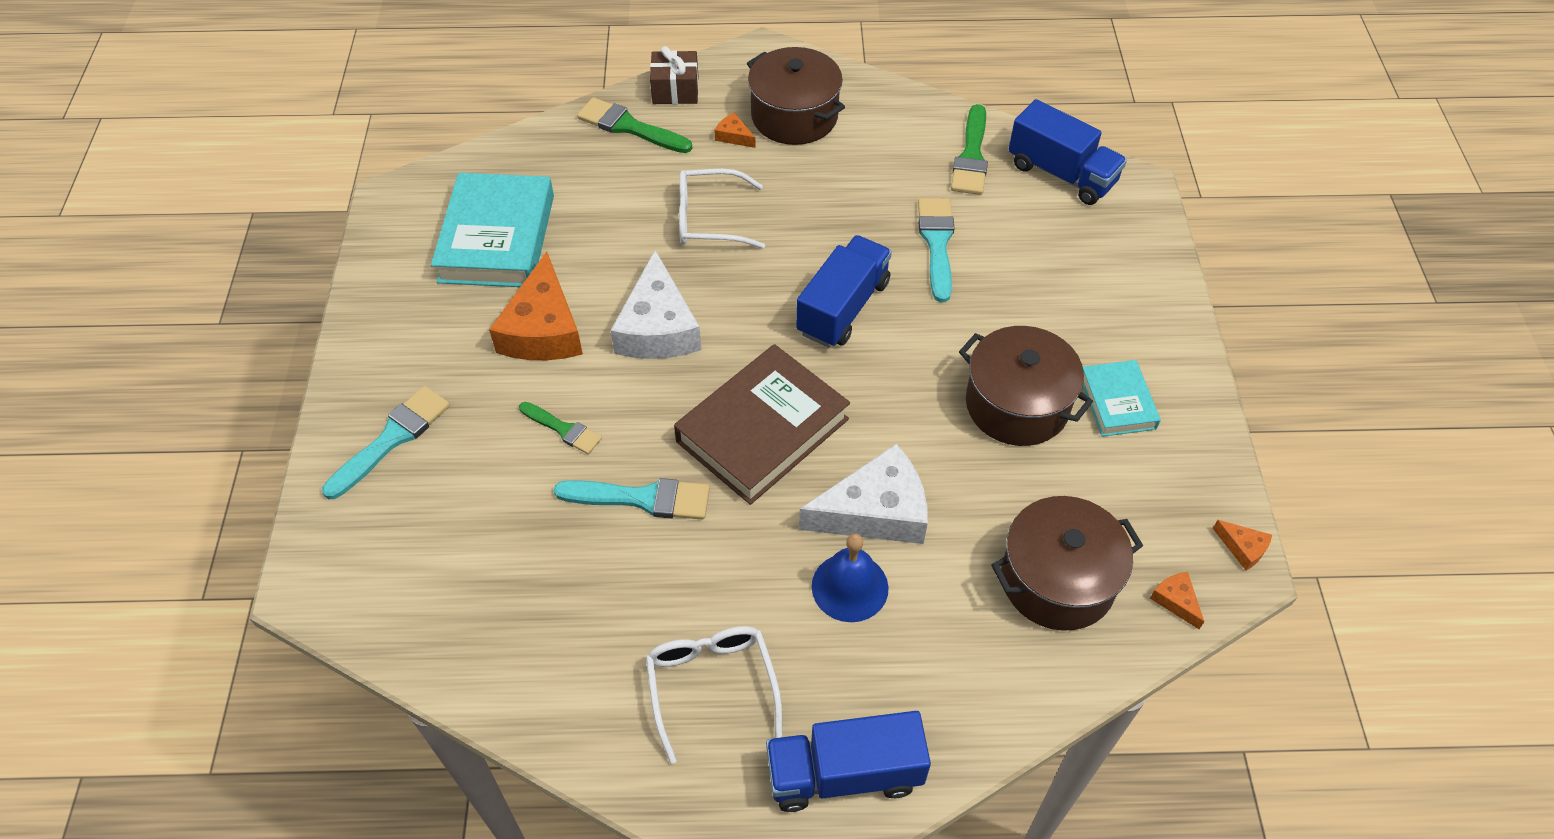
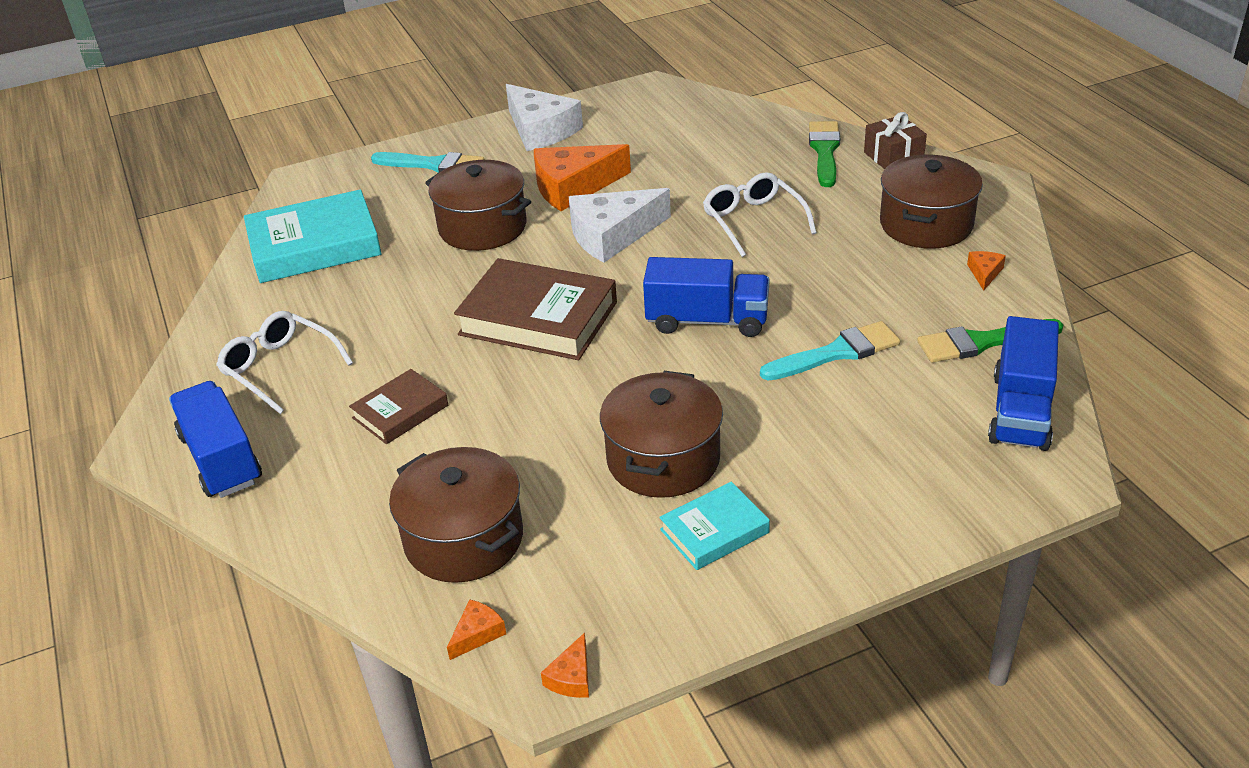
camera: 70 degrees right, 15 degrees down
(497, 238) = (649, 138): turquoise book -> turquoise book (314, 245)
(563, 429) = (482, 227): green brush -> brown pot
(642, 498) = (437, 282): turquoise brush -> none
(712, 686) = (280, 368): white glasses -> white glasses turned 105 degrees counterclockwise
(734, 136) = (866, 202): orange cheese -> orange cheese (984, 273)
(850, 587) = (400, 412): blue bell -> brown book
(876, 511) = (486, 404): white cheese -> white cheese (540, 130)

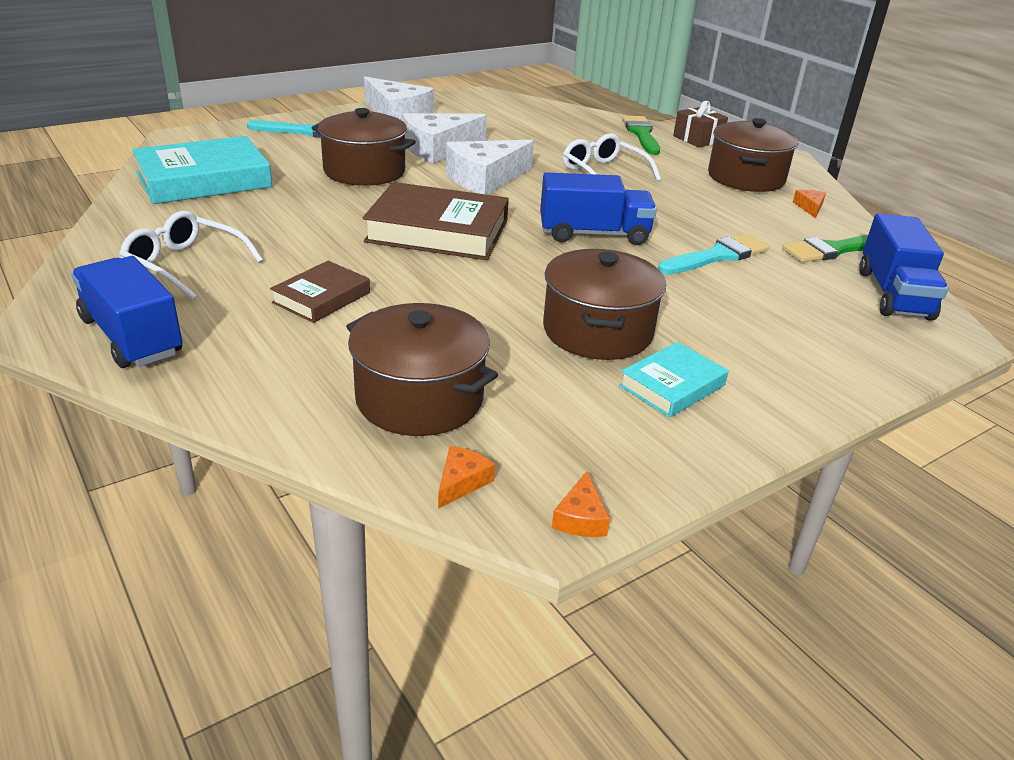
camera: 15 degrees left, 5 degrees down
(573, 187) = (438, 148): orange cheese -> white cheese

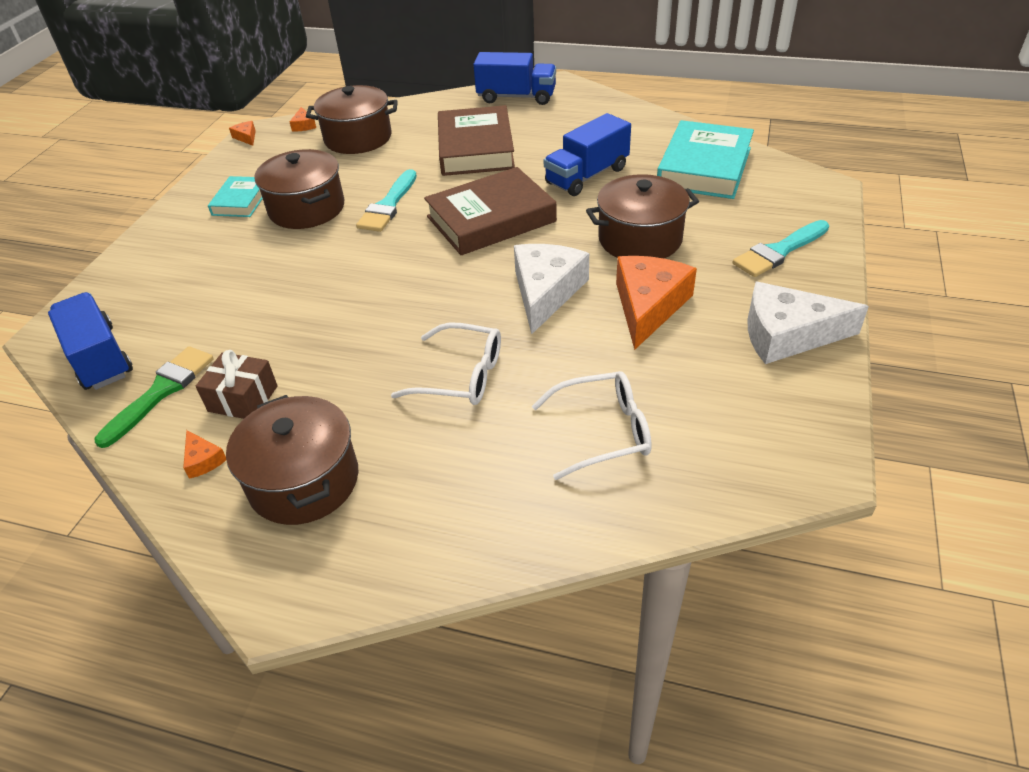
camera: 145 degrees right, 10 degrees up
(185, 265) = (572, 126): white glasses -> white glasses (603, 431)
(321, 297) = (476, 148): brown book -> brown book, size x1.84
(438, 148) = (648, 306): white cheese -> orange cheese
(593, 234) = (384, 282): blue truck -> blue truck (587, 176)
(641, 134) = (509, 509): green brush -> none
(697, 139) = (428, 558): brown gift -> brown gift (243, 399)
(717, 256) = (268, 317): turquoise brush -> turquoise brush (388, 205)

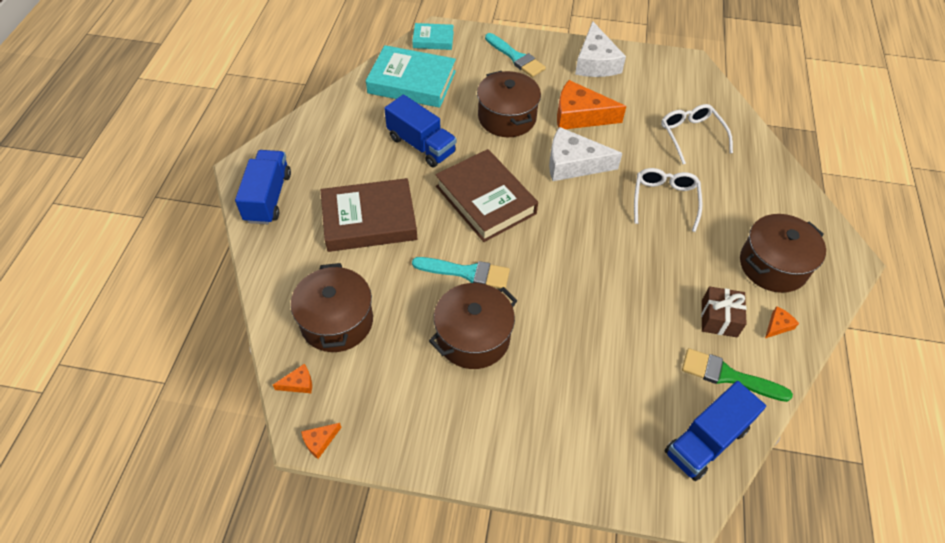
camera: 100 degrees left, 10 degrees up
(241, 201) = (460, 402): turquoise book -> turquoise book (433, 39)

